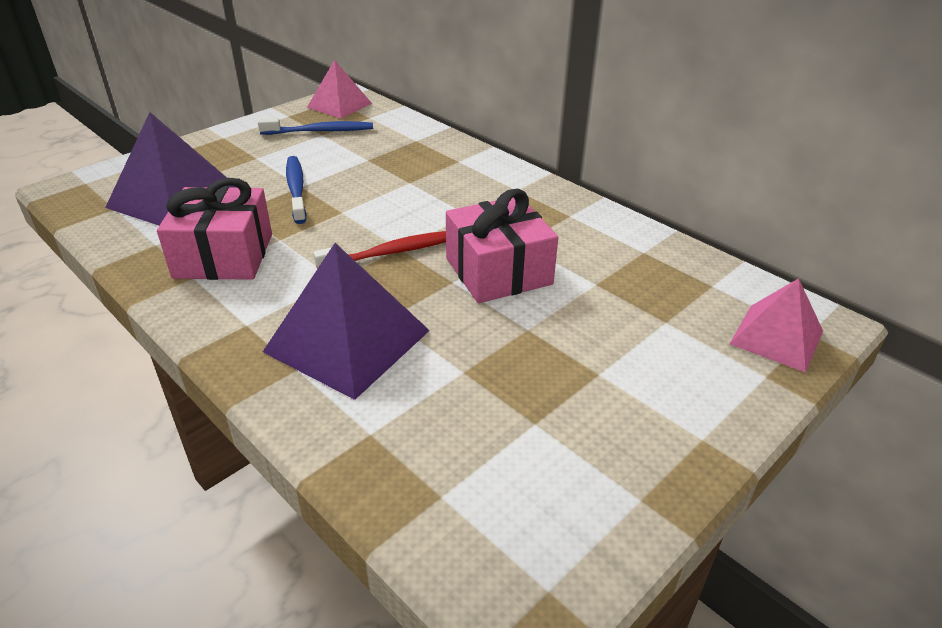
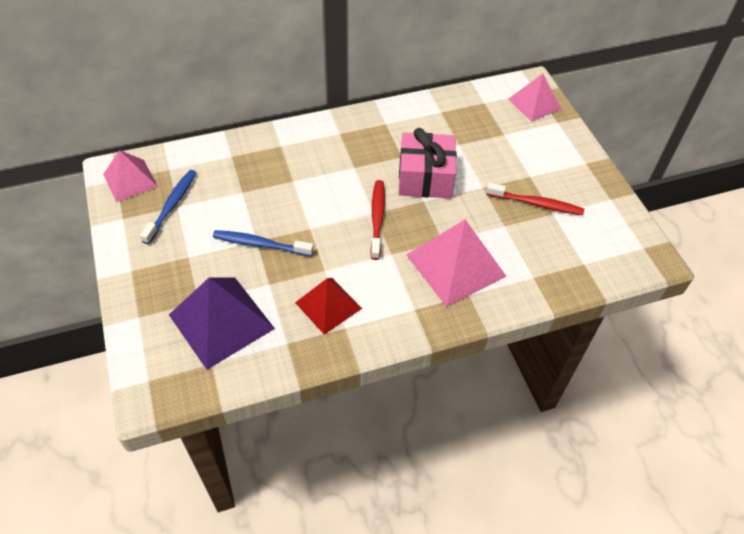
camera: 65 degrees left, 15 degrees up
(224, 255) = (328, 305): pink gift -> red pyramid
(347, 341) = (456, 265): purple pyramid -> pink pyramid
(540, 396) = (536, 204): none -> red toothbrush

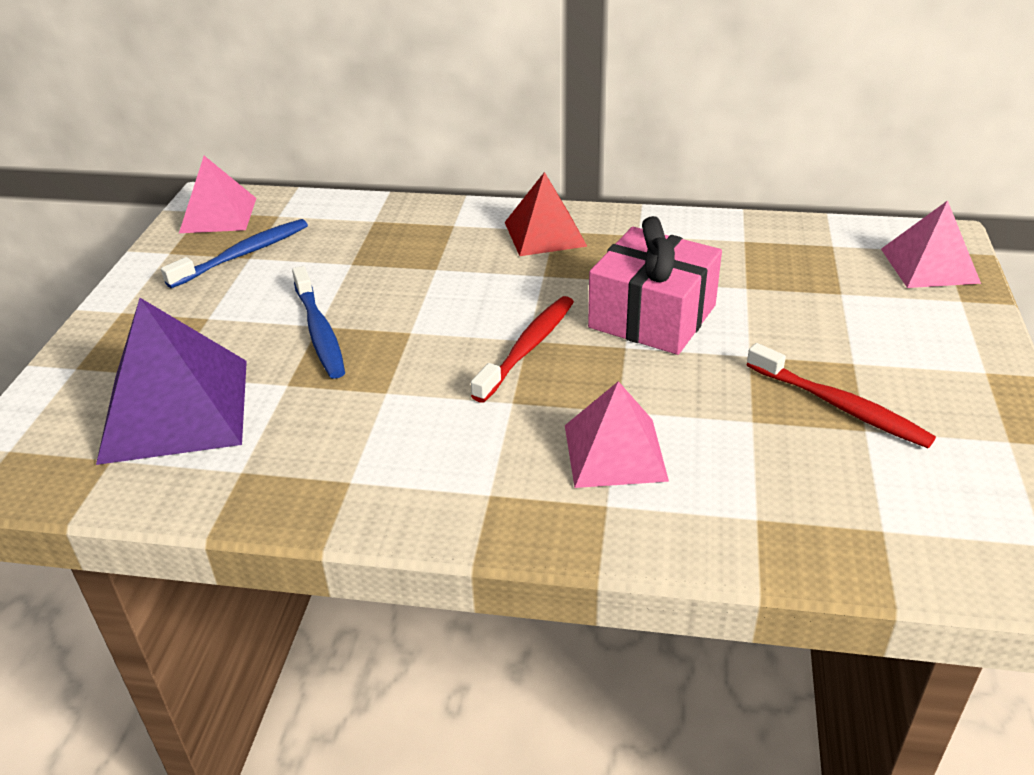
camera: 30 degrees right, 15 degrees down
(260, 244) = (319, 331): blue toothbrush -> blue toothbrush turned 150 degrees counterclockwise
(328, 305) = (350, 440): red pyramid -> red pyramid (545, 234)
(456, 265) = (615, 452): pink pyramid -> pink pyramid, size x0.63

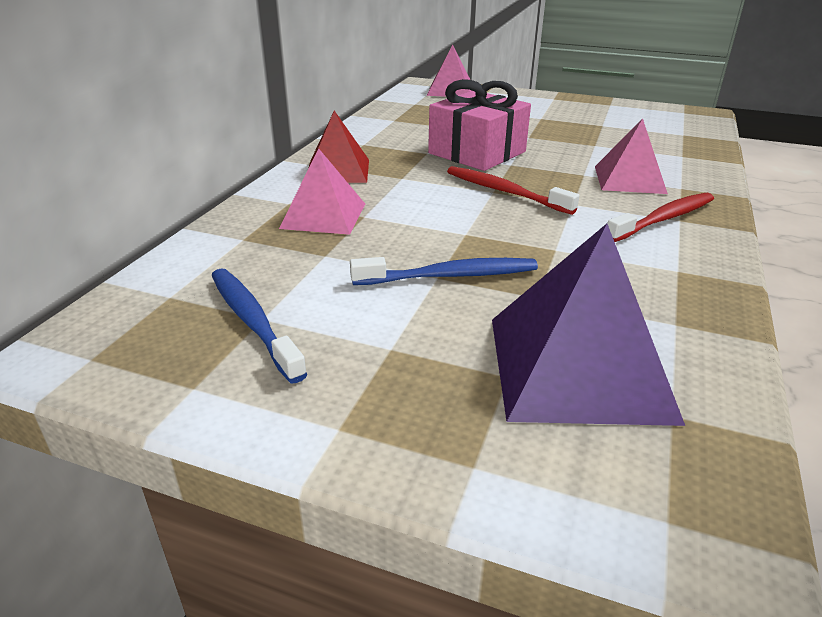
camera: 80 degrees left, 5 degrees down
(218, 215) = (120, 342): pink pyramid -> pink pyramid (323, 215)
(839, 406) = (582, 126): red toothbrush -> red toothbrush (663, 219)

